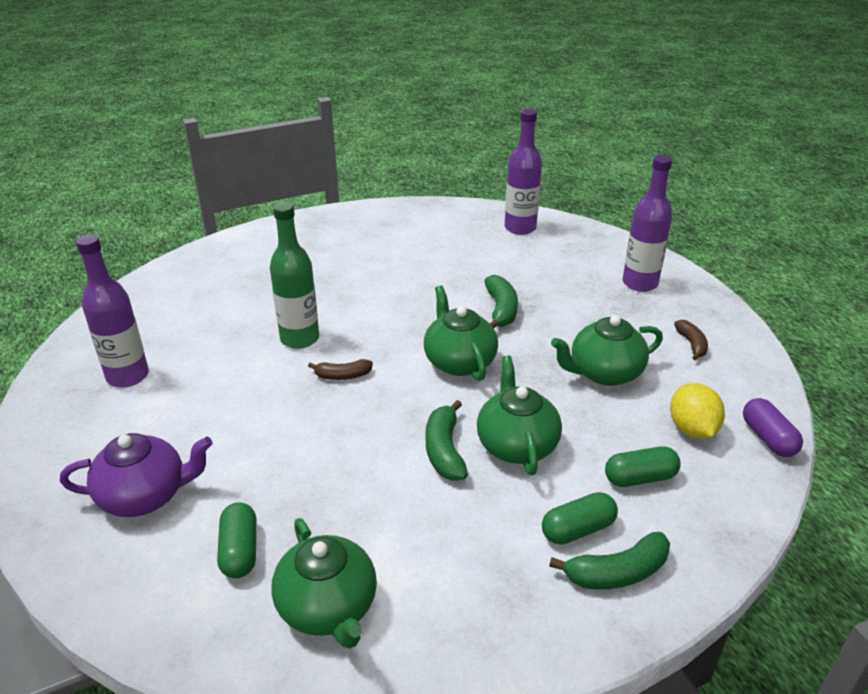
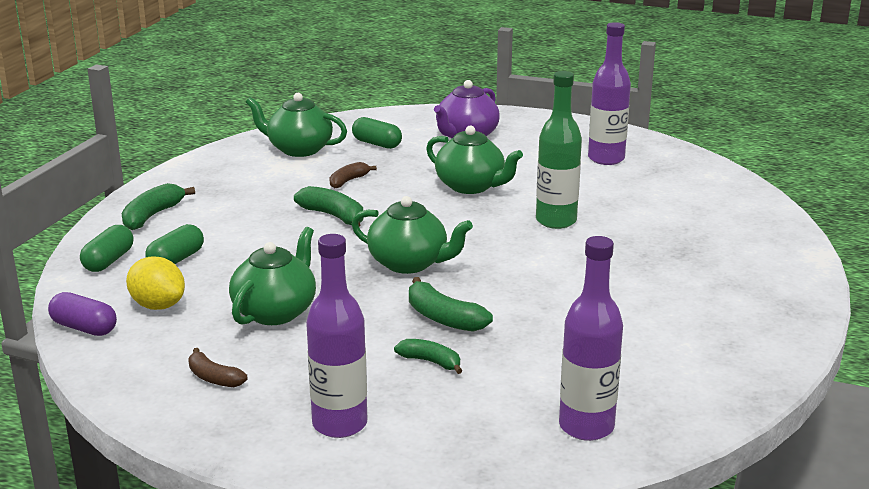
camera: 135 degrees right, 10 degrees down
(343, 376) = (476, 217): brown banana -> brown banana (348, 181)
(516, 445) = (288, 239): green teapot -> green teapot (471, 186)
(548, 289) = (430, 362): none -> green banana
(577, 529) = (196, 221): green capsule -> green capsule (109, 261)

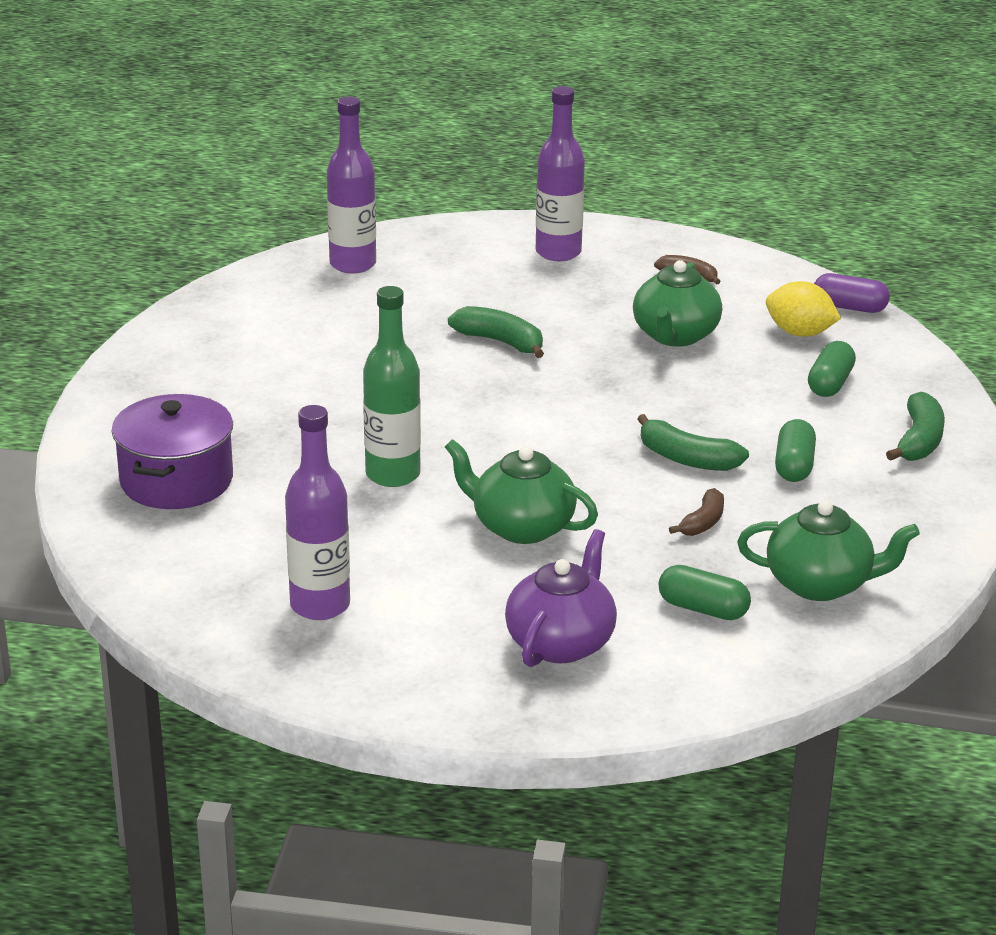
camera: 170 degrees right, 5 degrees up
(109, 261) = (904, 376): green capsule -> green capsule (794, 466)
(409, 263) = (560, 399): green teapot -> none
(430, 362) = (499, 302): green banana -> none
(719, 228) = (176, 480): none -> purple pot

